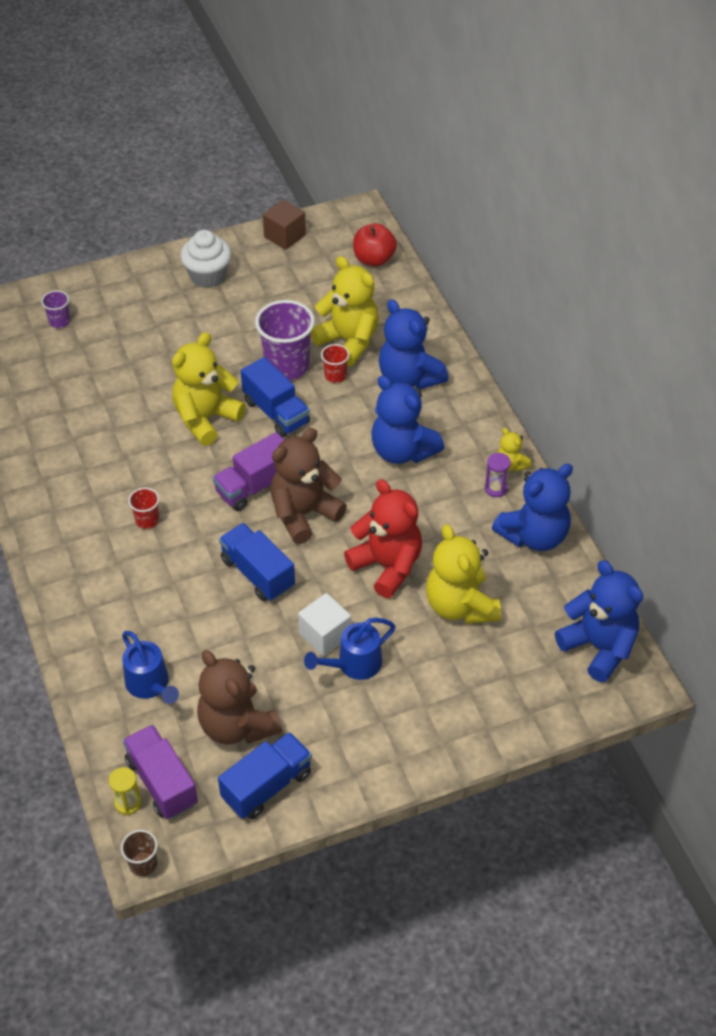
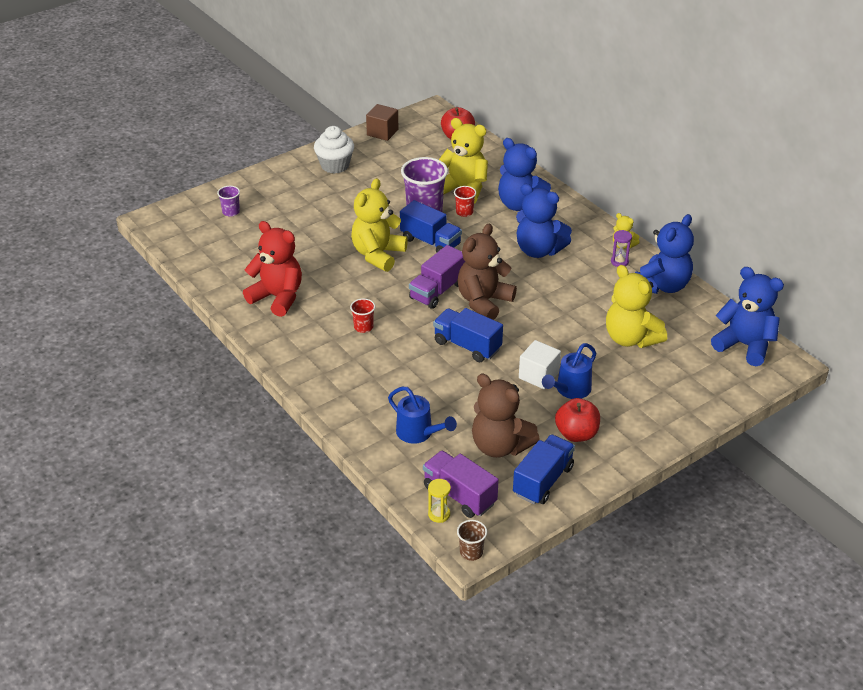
camera: 15 degrees left, 10 degrees down
(335, 729) = (576, 434): none -> red apple
(387, 566) = (563, 323): red teddy bear -> red teddy bear (277, 297)

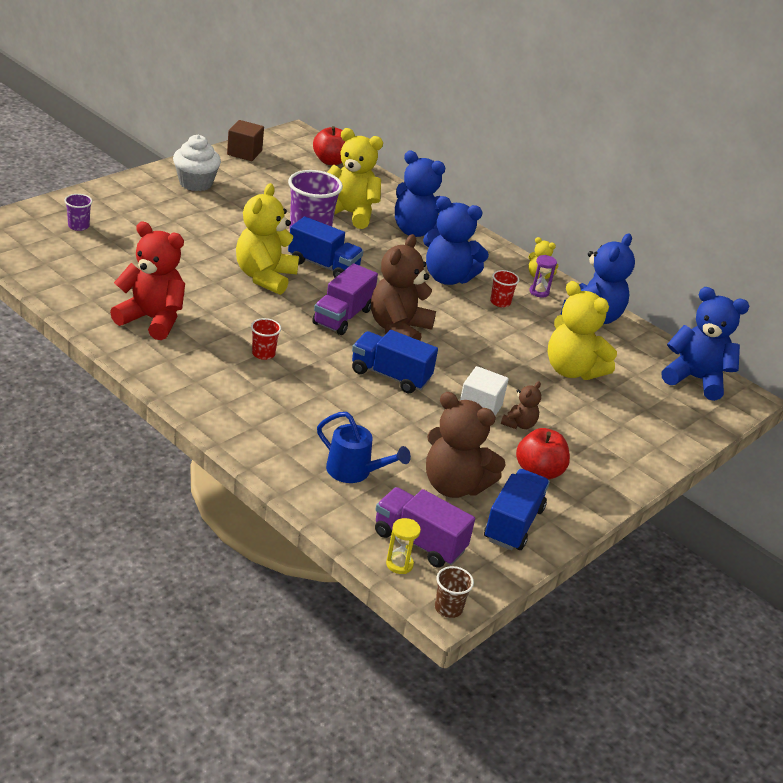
camera: 15 degrees left, 5 degrees down
(464, 212) = (355, 236): red cup -> red cup (500, 302)
(570, 390) = (519, 424): blue watering can -> brown teddy bear

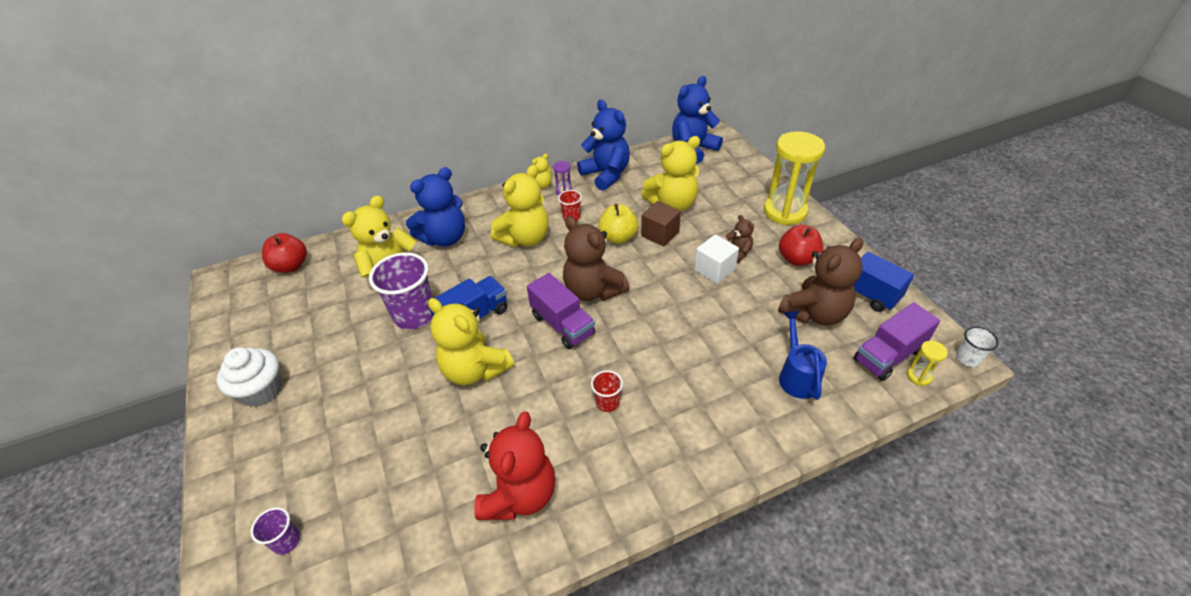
camera: 60 degrees left, 10 degrees up
(152, 319) = (519, 495): red teddy bear -> red teddy bear turned 150 degrees clockwise
(244, 153) = (228, 331): brown cube -> brown cube (660, 234)
(354, 472) = (797, 375): blue watering can -> blue watering can turned 60 degrees counterclockwise
(390, 375) = (660, 314): blue truck -> none
(447, 278) = (525, 238): blue teddy bear -> yellow teddy bear
(448, 608) = (967, 358): brown cup -> white cup
(488, 337) = (618, 237): none -> yellow apple
(622, 461) = (785, 212): none -> yellow hourglass

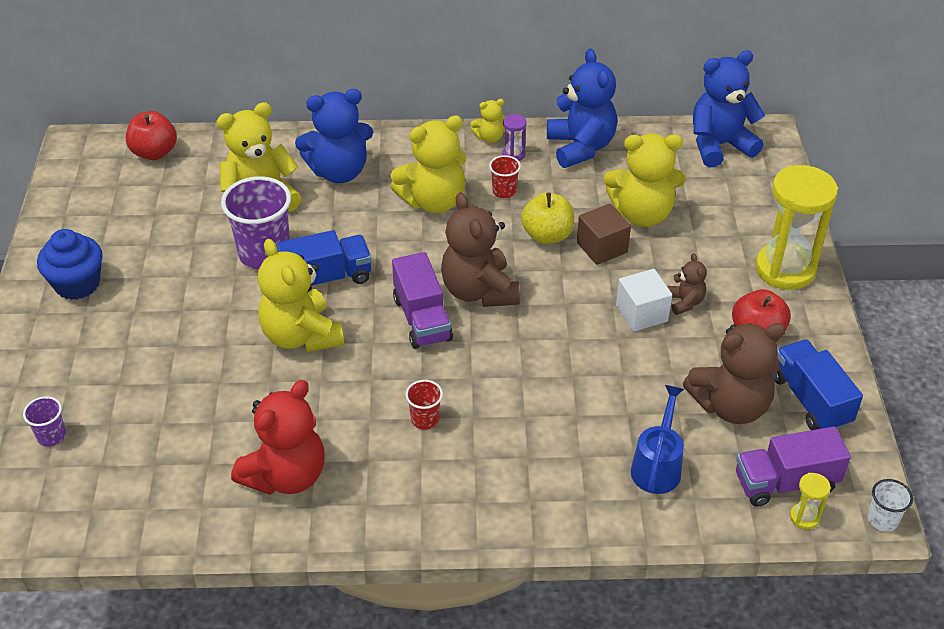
camera: 20 degrees right, 0 degrees up
(262, 391) = (77, 284): white cupcake -> blue cupcake

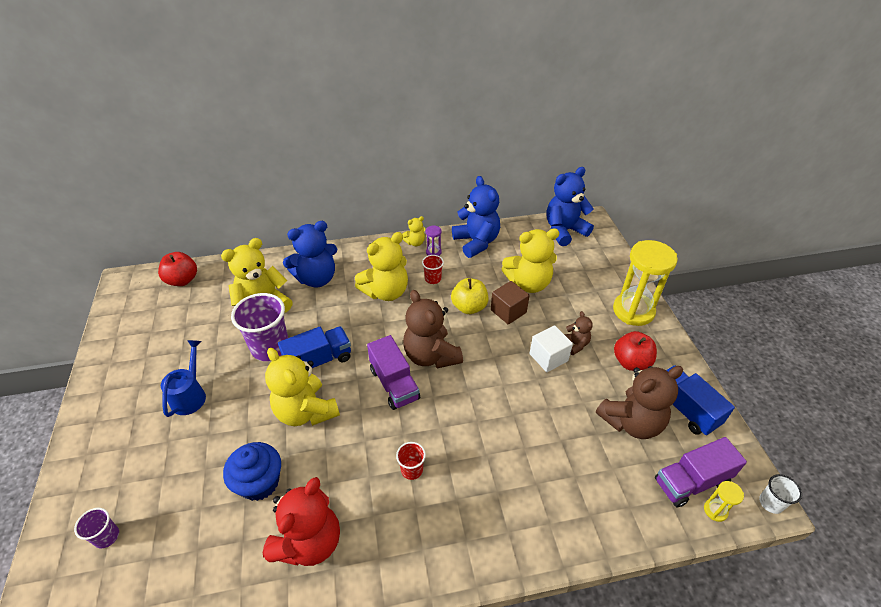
camera: 10 degrees left, 0 degrees up
(77, 284) = (127, 392): blue cupcake -> blue cupcake (259, 482)
(657, 466) = (595, 482): blue watering can -> blue watering can (190, 395)

